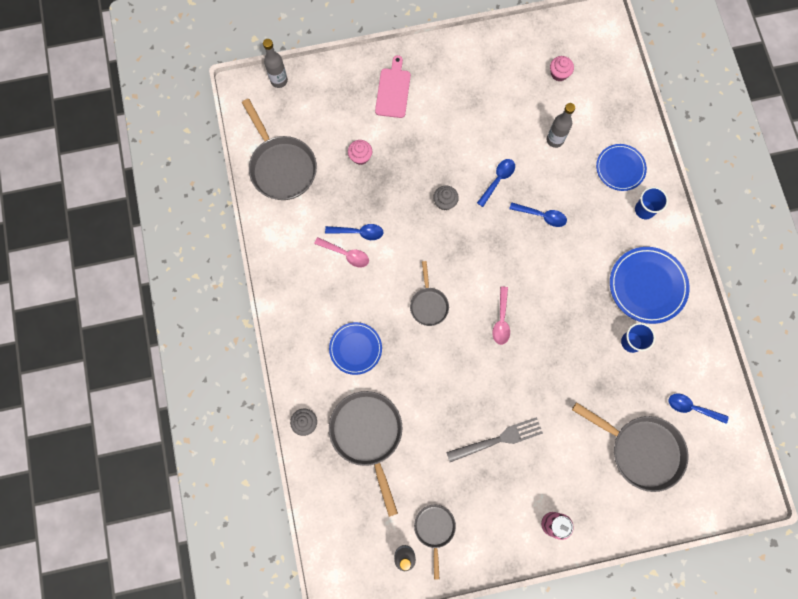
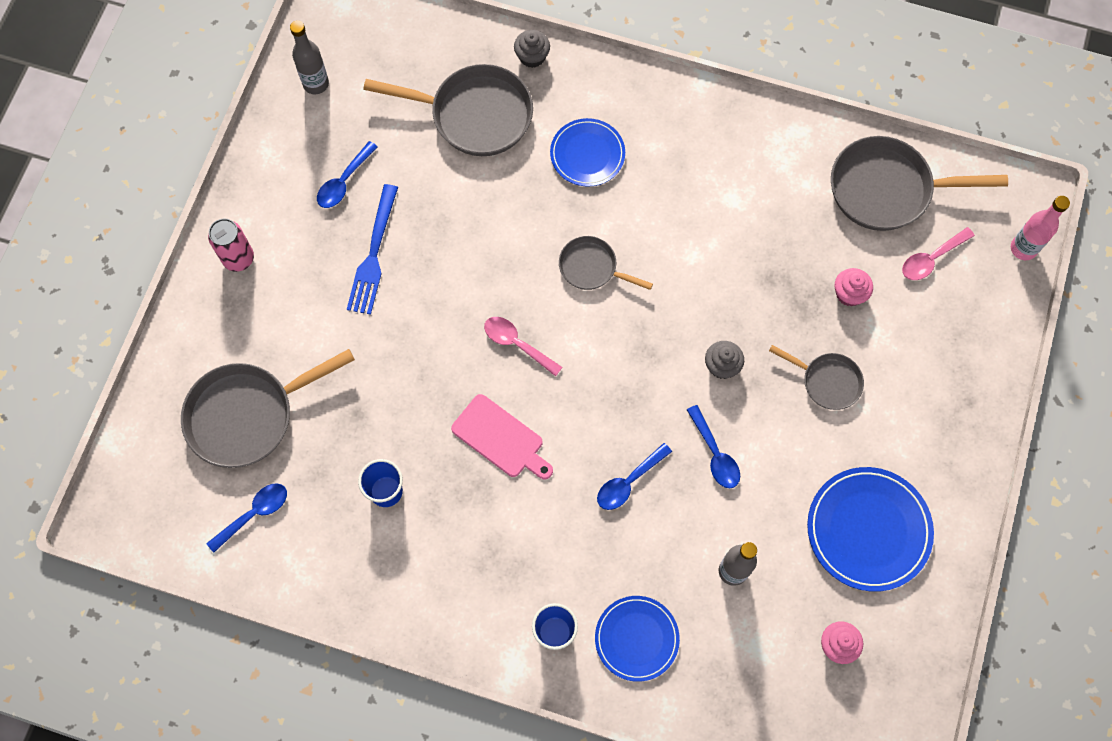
camera: 120 degrees right, 5 degrees down
(279, 80) = (1023, 248): grey bottle -> pink bottle
(346, 254) = (718, 205): pink spoon -> pink spoon (931, 259)
(358, 232) = (739, 235): blue spoon -> blue spoon (344, 182)
(393, 90) = (931, 390): pink cutting board -> pink cutting board (501, 438)
(434, 529) = (321, 129): grey pan -> grey pan (827, 381)
(498, 439) = (373, 254): grey fork -> blue fork
(647, 286) = (446, 563): blue plate -> blue plate (868, 530)

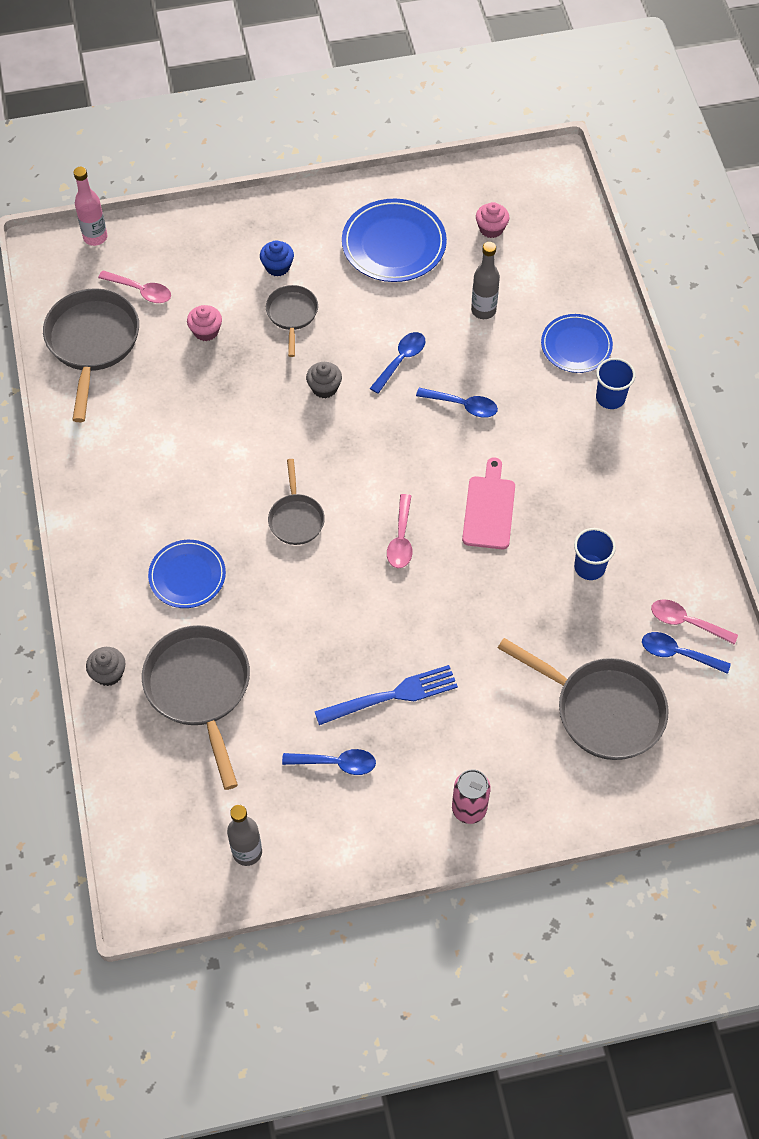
camera: 120 degrees left, 10 degrees down
(278, 542) = (686, 622): none -> pink spoon
(887, 189) = (92, 343): grey pan -> grey pan turned 150 degrees counterclockwise
(897, 399) = (277, 267): none -> blue cupcake

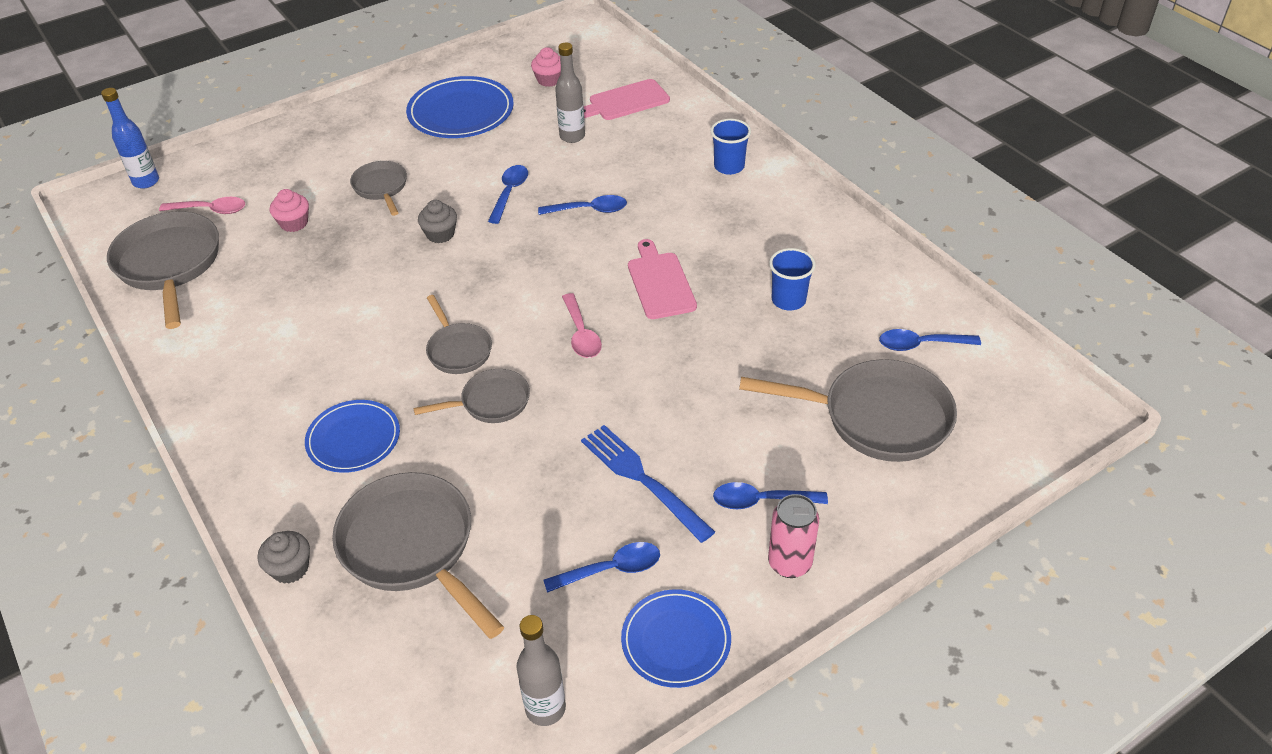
camera: 20 degrees left, 15 degrees down
(95, 237) = (146, 182): pink bottle -> blue bottle
(277, 267) = (350, 156): blue cupcake -> none
(303, 580) = (490, 402): none -> grey pan
(391, 695) = (642, 479): blue fork -> blue fork turned 90 degrees counterclockwise
(473, 749) = (761, 501): none -> blue spoon
(551, 282) = (625, 101): none -> pink cutting board
(576, 346) = (674, 138): blue plate -> blue plate (676, 640)
(686, 622) = (911, 316): pink spoon -> none

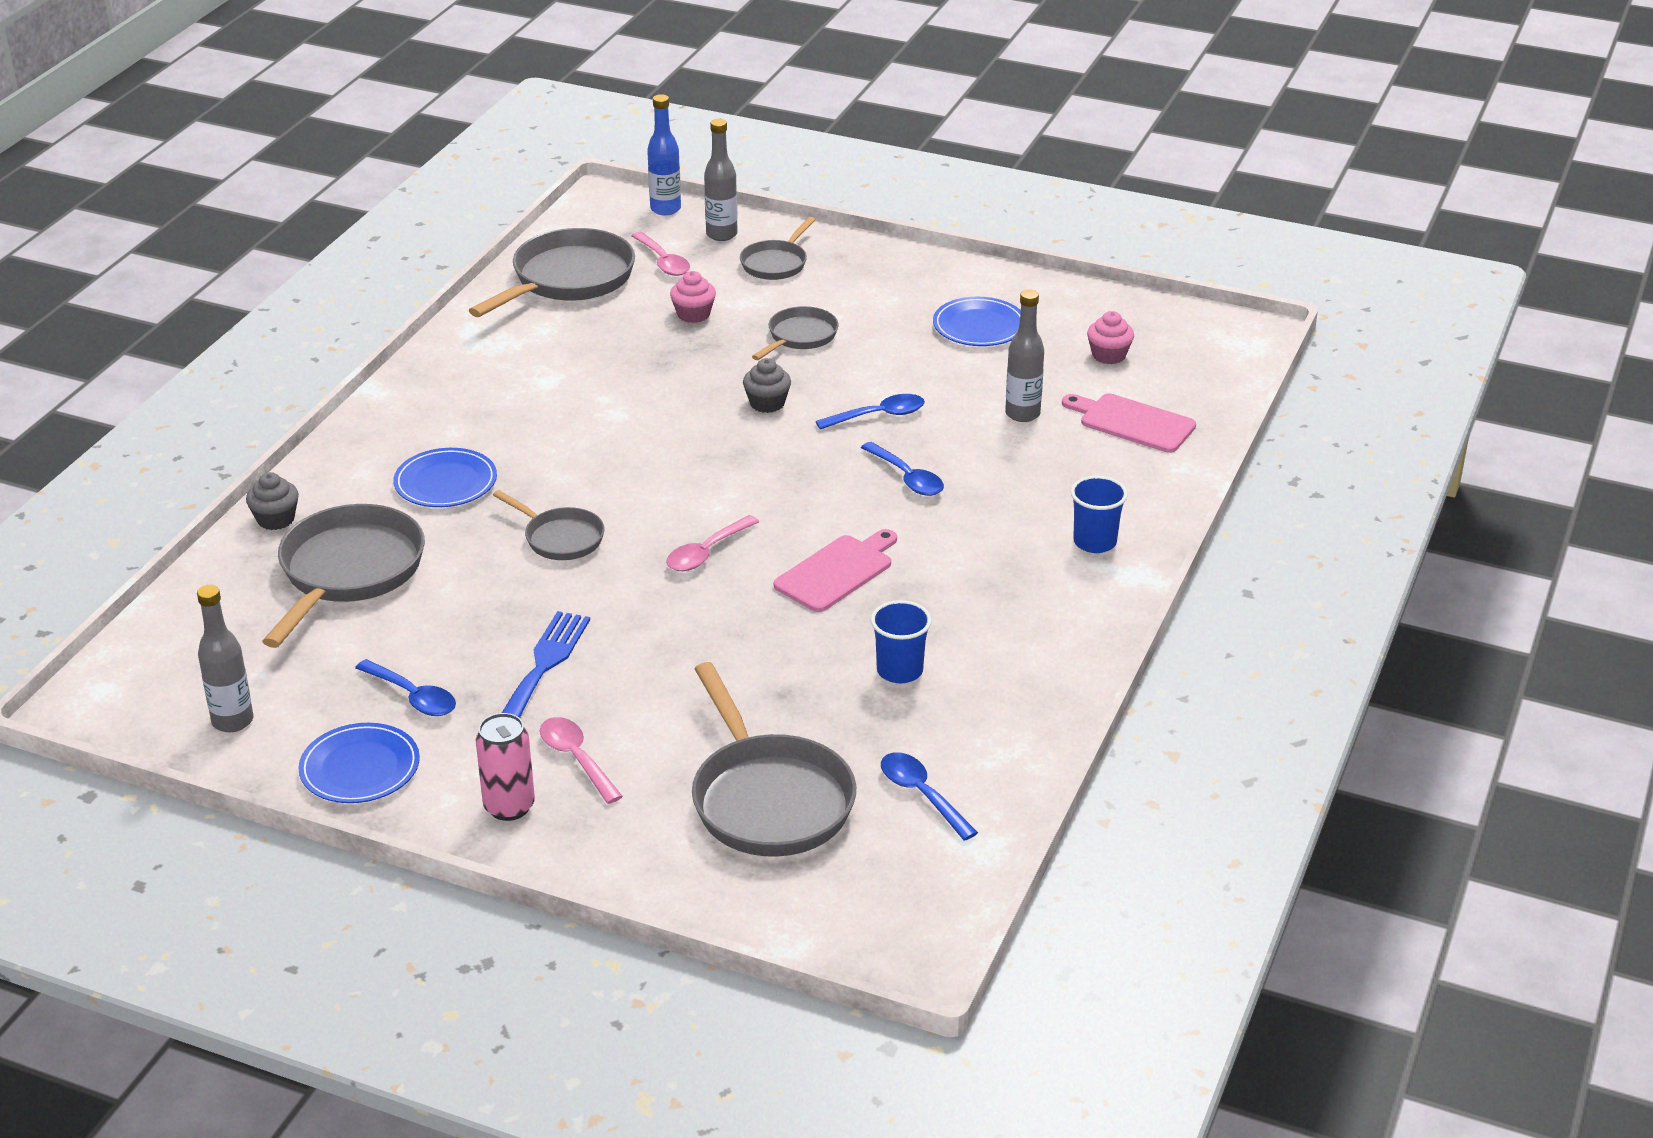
camera: 55 degrees right, 10 degrees down
(214, 170) = (721, 234): none -> grey bottle
(458, 350) = (612, 488): grey pan -> grey pan (776, 263)
(461, 112) = (979, 326): blue plate -> blue plate, size x0.66
(761, 501) = (576, 758): blue spoon -> pink spoon

